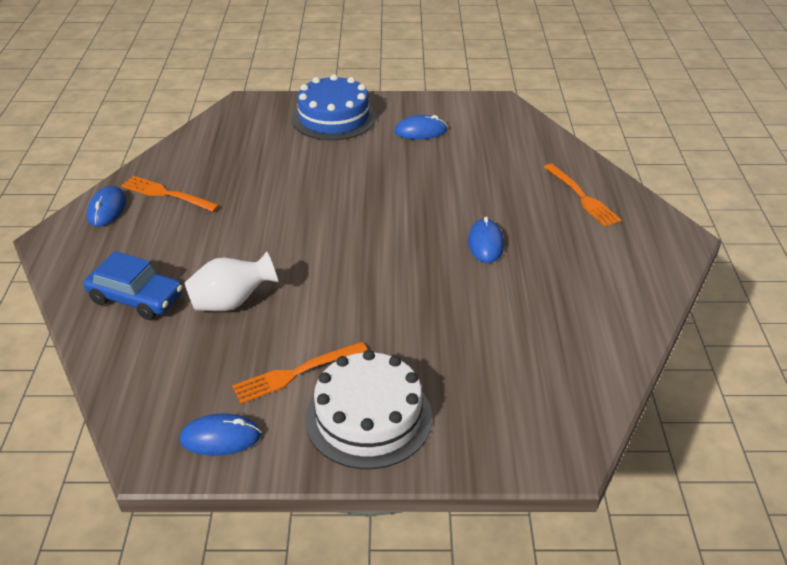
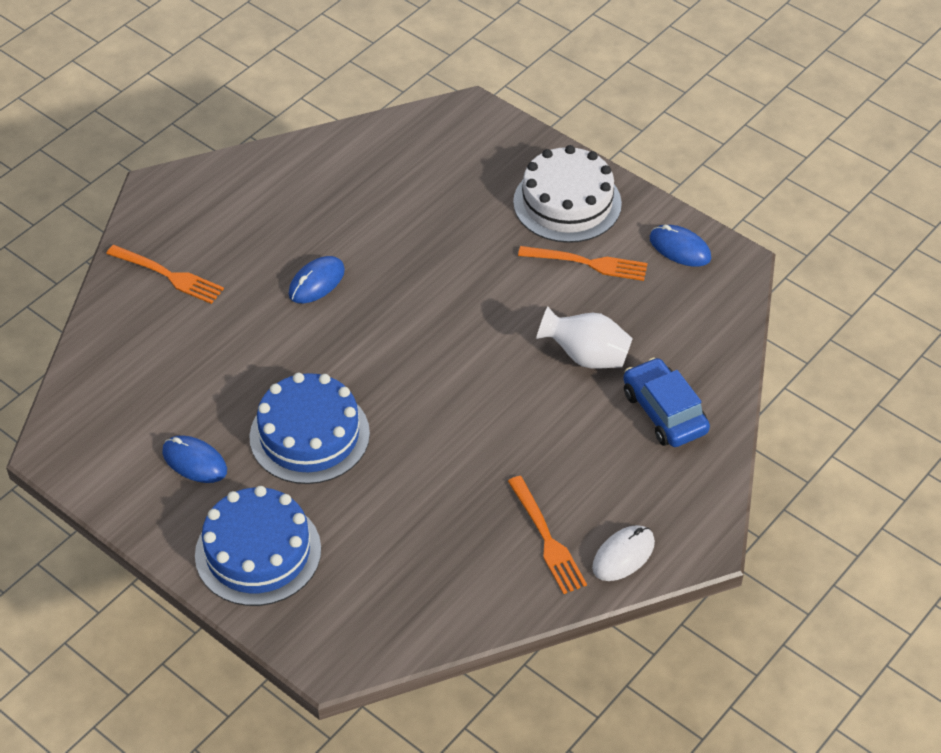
camera: 140 degrees left, 10 degrees up
(107, 209) = (623, 555): blue mouse -> white mouse
(373, 170) = (309, 435): none -> blue cake
(582, 197) = (168, 275): orange fork -> orange fork turned 105 degrees clockwise

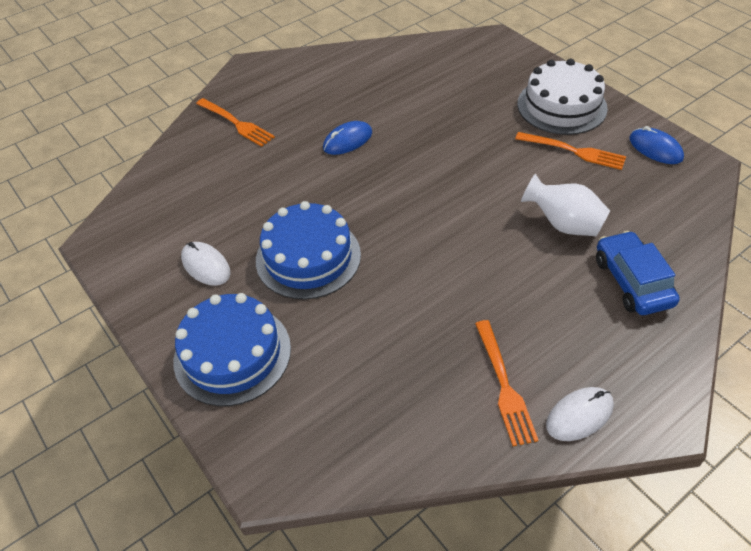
camera: 15 degrees right, 0 degrees up
(194, 462) = (206, 266): blue mouse -> white mouse

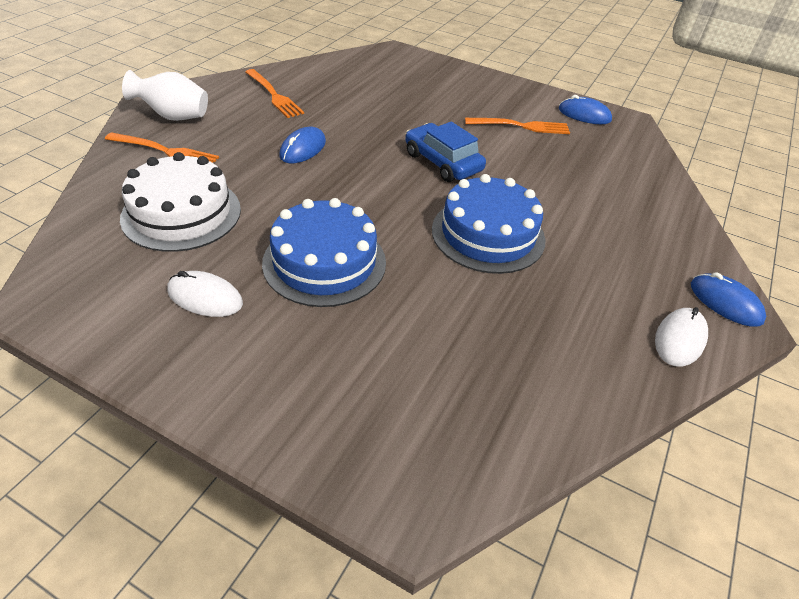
camera: 30 degrees left, 5 degrees down
(232, 354) = (292, 383): blue cake -> blue cake (488, 234)
(504, 385) = (598, 332): orange fork -> orange fork (274, 95)
(561, 106) = (487, 94): white cake -> white cake (181, 213)
(563, 224) = (553, 183): white vase -> white vase (174, 116)
(632, 281) = (640, 217): blue car -> blue car (442, 162)
(656, 394) = (725, 302): none -> blue mouse

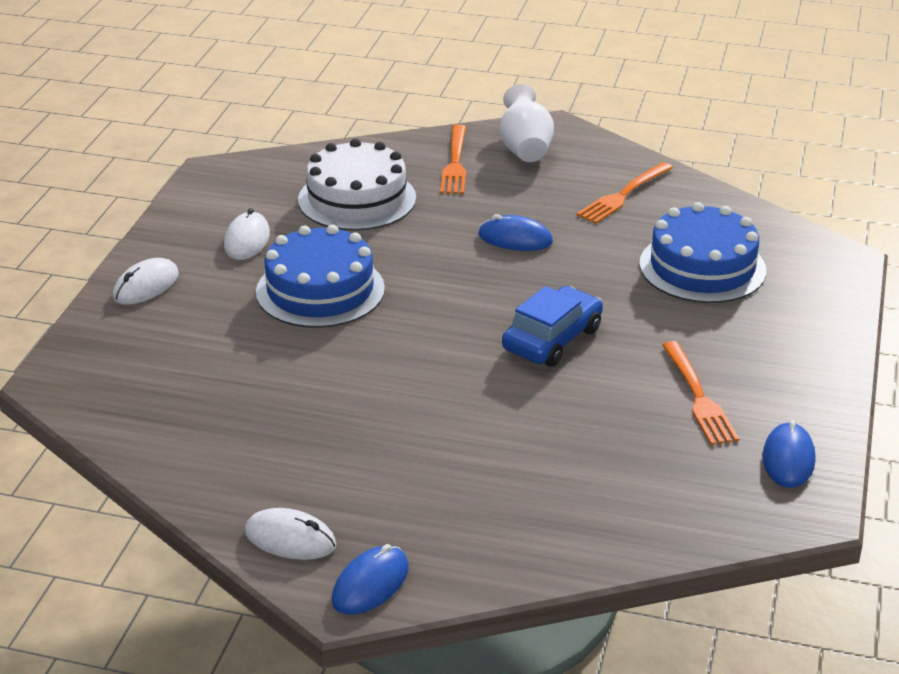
camera: 80 degrees right, 10 degrees down
(248, 394) = (146, 286): none -> white mouse
(488, 234) = (417, 388): blue cake -> blue cake (702, 267)

